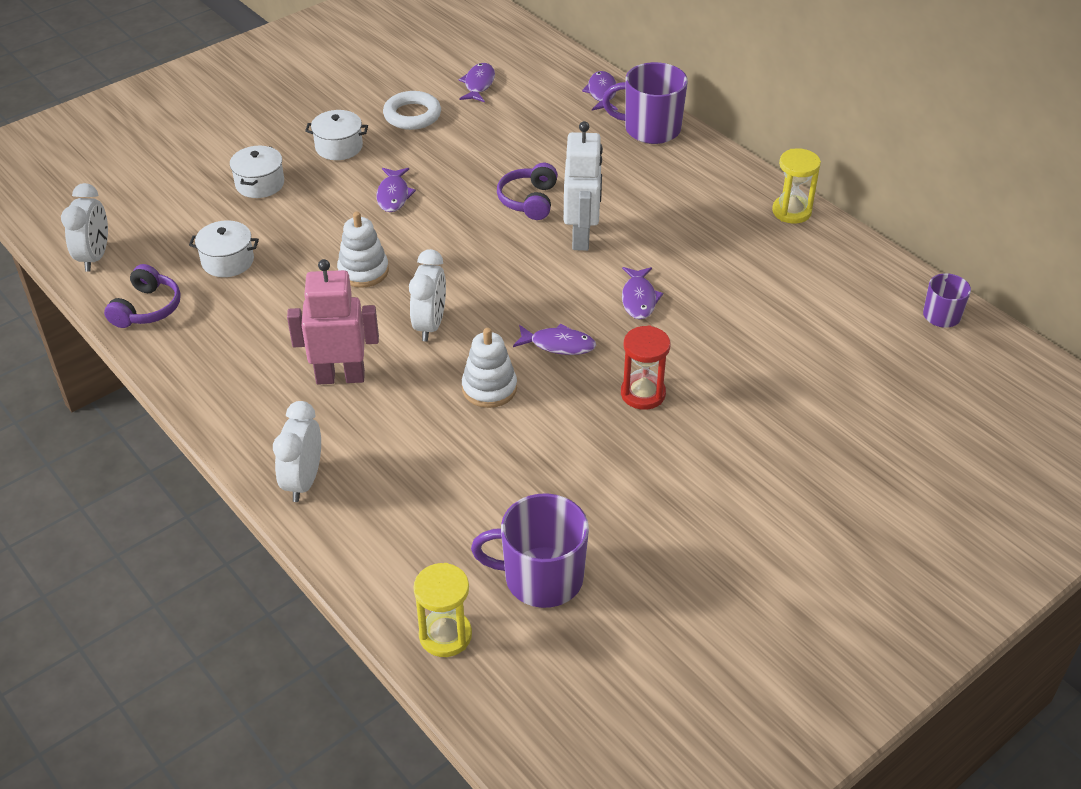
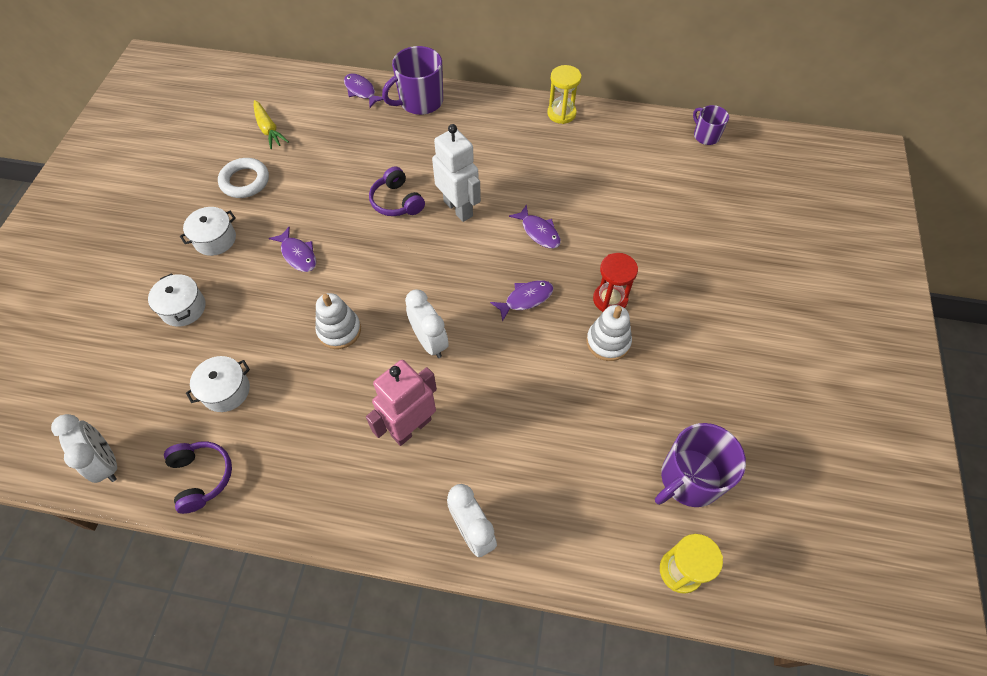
camera: 40 degrees left, 15 degrees up
(478, 84) = (269, 129): purple fish -> yellow carrot
(489, 388) = (517, 363): white stacking toy -> white stacking toy (608, 342)

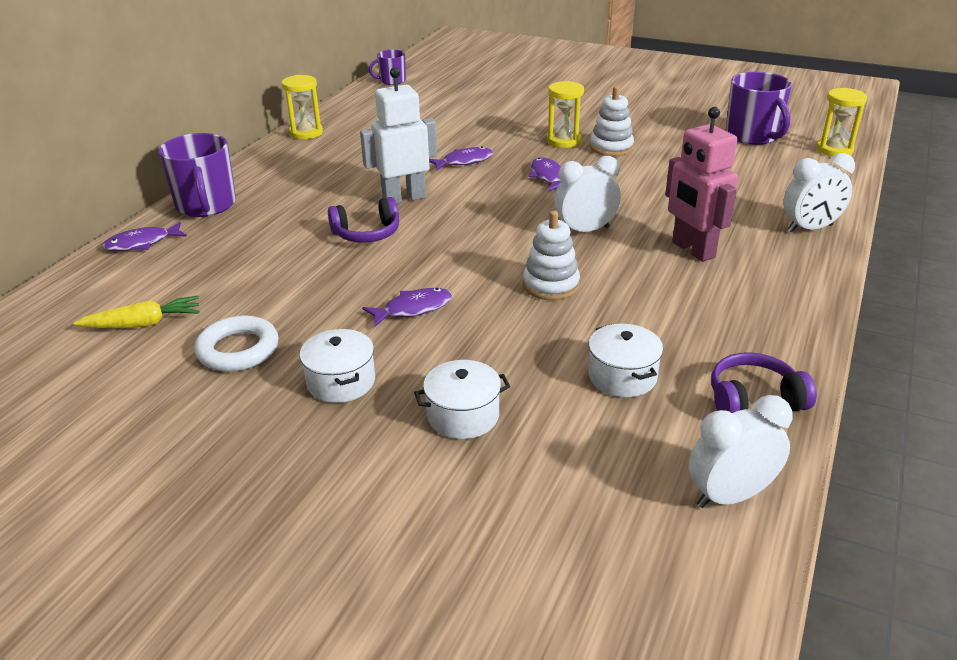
camera: 75 degrees left, 25 degrees down
(610, 299) = (563, 141): red hourglass -> yellow hourglass

